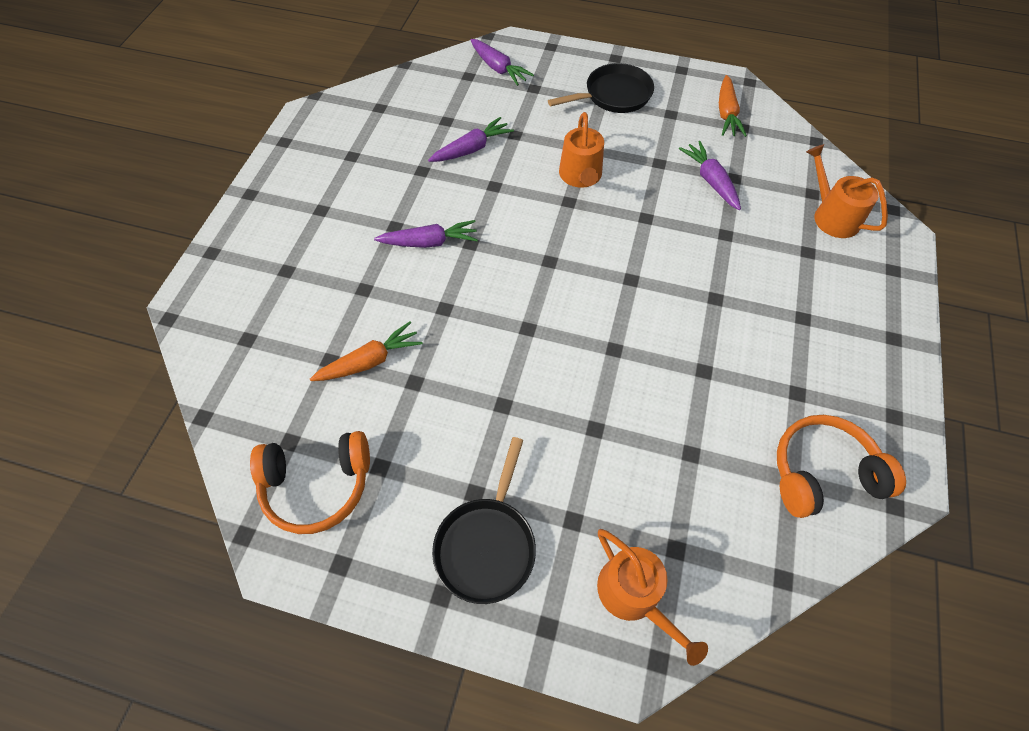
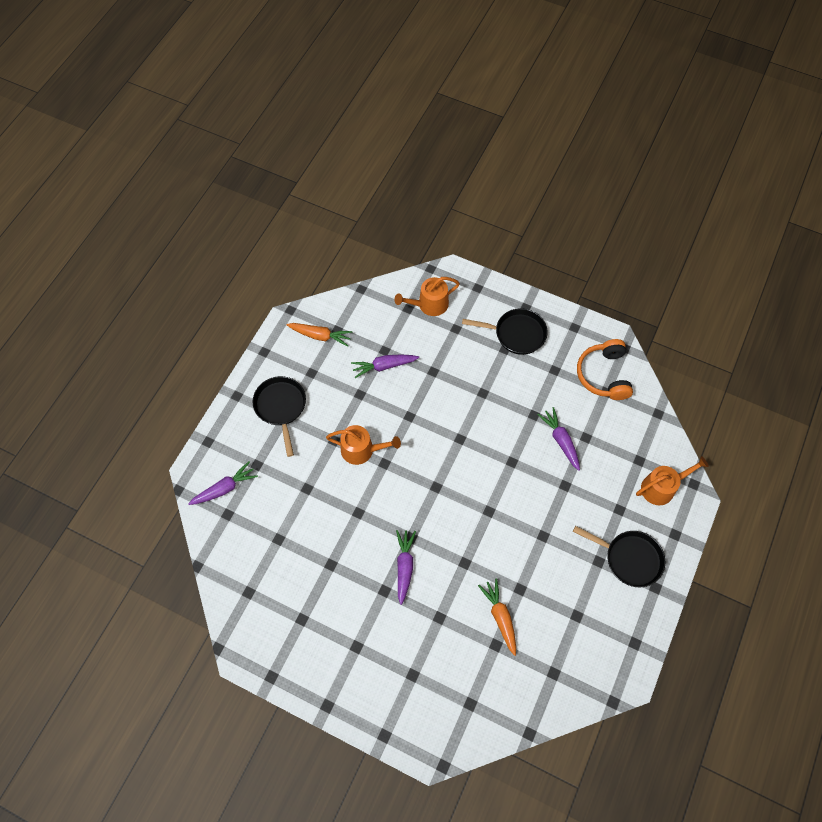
camera: 80 degrees left, 5 degrees up
(317, 485) = (585, 655): orange headphones -> none
(472, 149) = (315, 523): purple carrot -> purple carrot (560, 440)
(838, 330) = (516, 334): none -> black pan

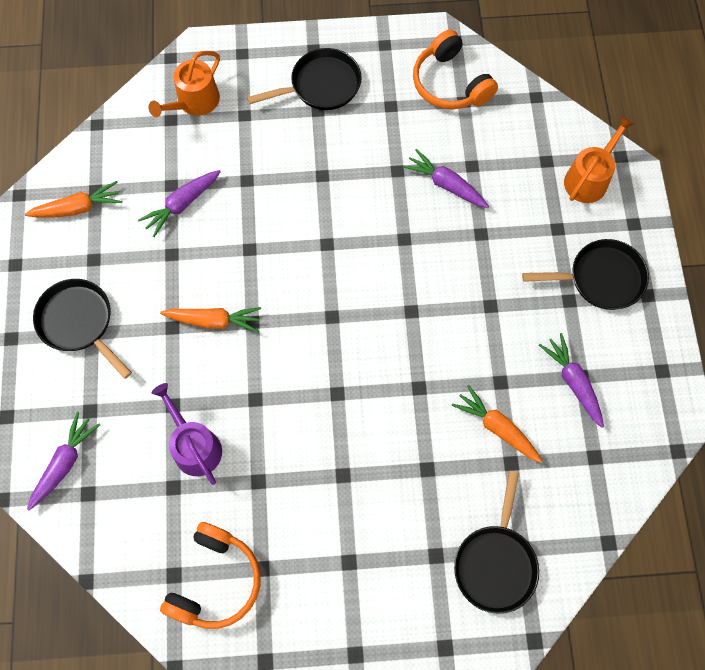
camera: 30 degrees left, 5 degrees up
(270, 610) = (215, 581): none -> orange headphones
(305, 521) = (194, 446): none -> purple watering can
(361, 450) = (214, 321): orange watering can -> orange carrot
(404, 566) = (350, 432): purple carrot -> purple carrot (573, 382)
(448, 702) = (495, 563): none -> black pan

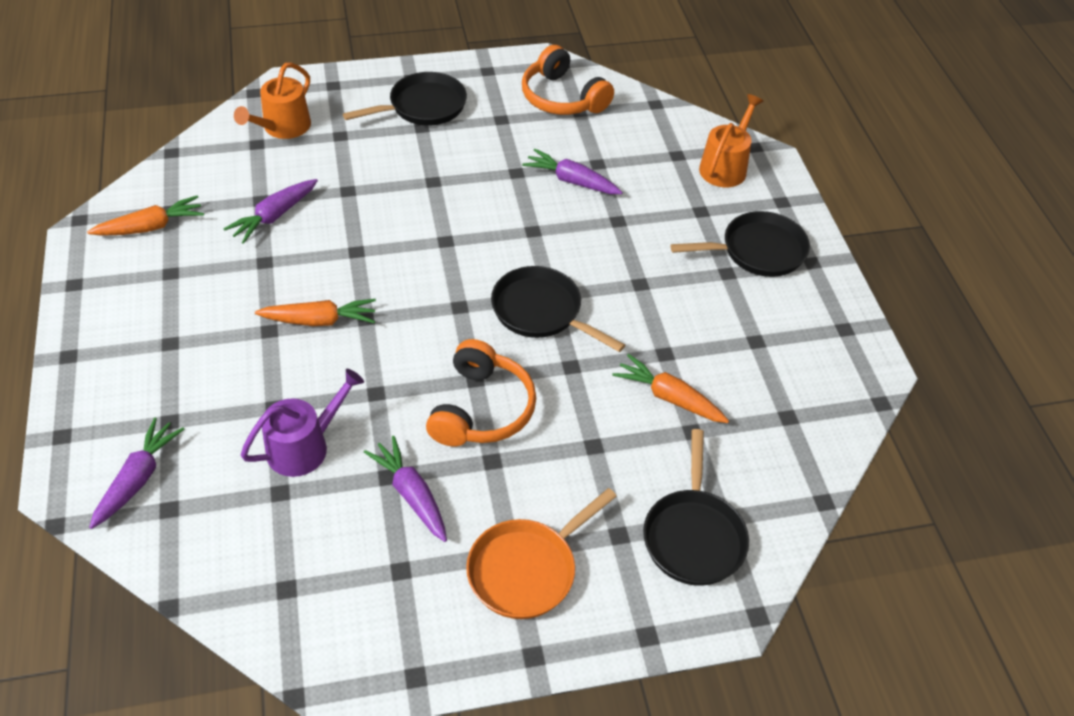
camera: 10 degrees left, 20 degrees down
(79, 323) = (154, 334): black pan -> black pan (541, 312)
(194, 446) = (304, 446): purple watering can -> purple watering can turned 90 degrees clockwise
(215, 581) = (342, 589): orange headphones -> orange headphones (481, 409)
(359, 579) = (527, 569): none -> orange pan
(573, 382) = (747, 347): purple carrot -> purple carrot (411, 494)

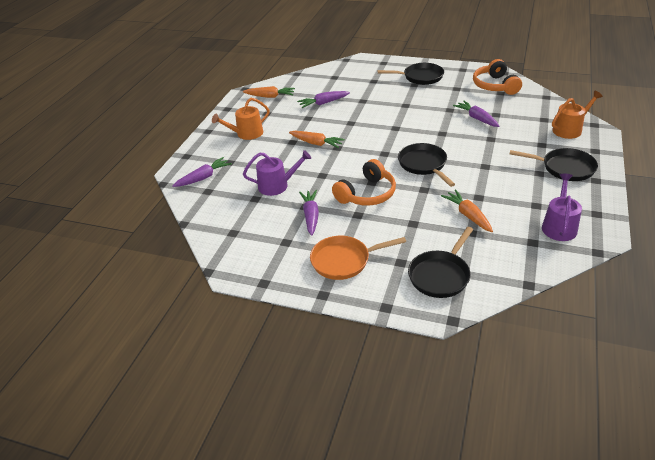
camera: 35 degrees right, 10 degrees down
(283, 127) = (350, 73): orange watering can -> orange watering can (246, 134)
(808, 371) = (559, 226): none -> purple watering can

